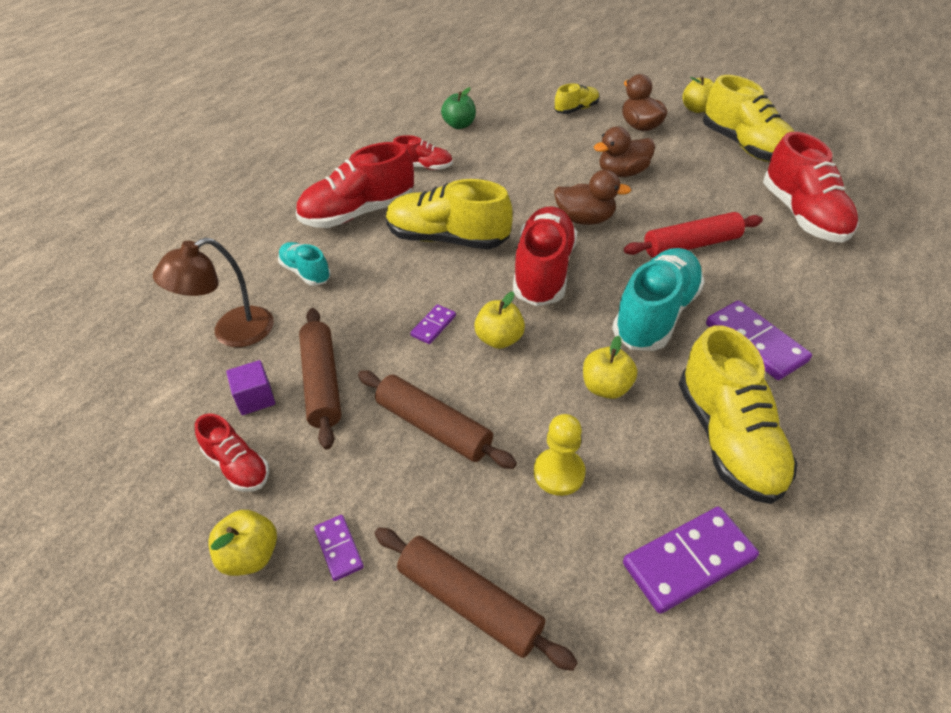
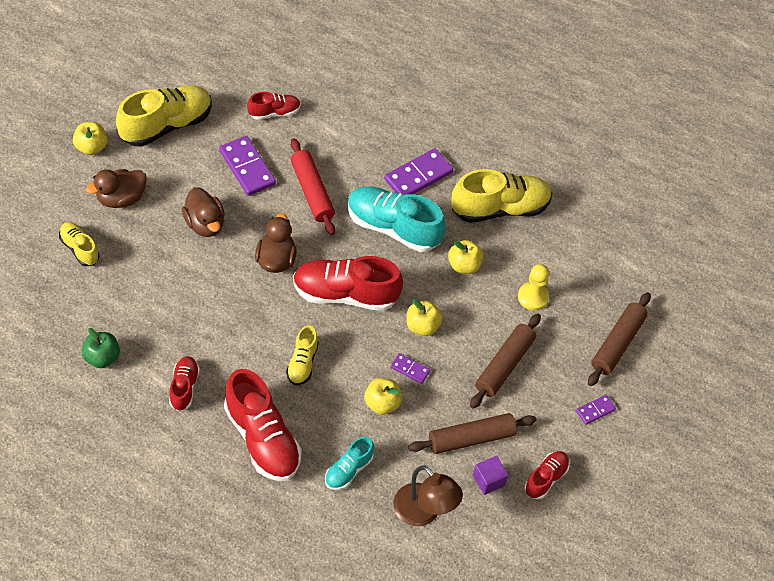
camera: 100 degrees left, 10 degrees up
(250, 555) = (605, 457): yellow apple -> yellow apple (382, 403)
(447, 239) = (302, 363): yellow shoe -> yellow shoe, size x0.53
(688, 561) = (581, 242): purple domino -> purple domino (247, 168)
(802, 215) = (274, 112): red shoe -> red shoe, size x0.53

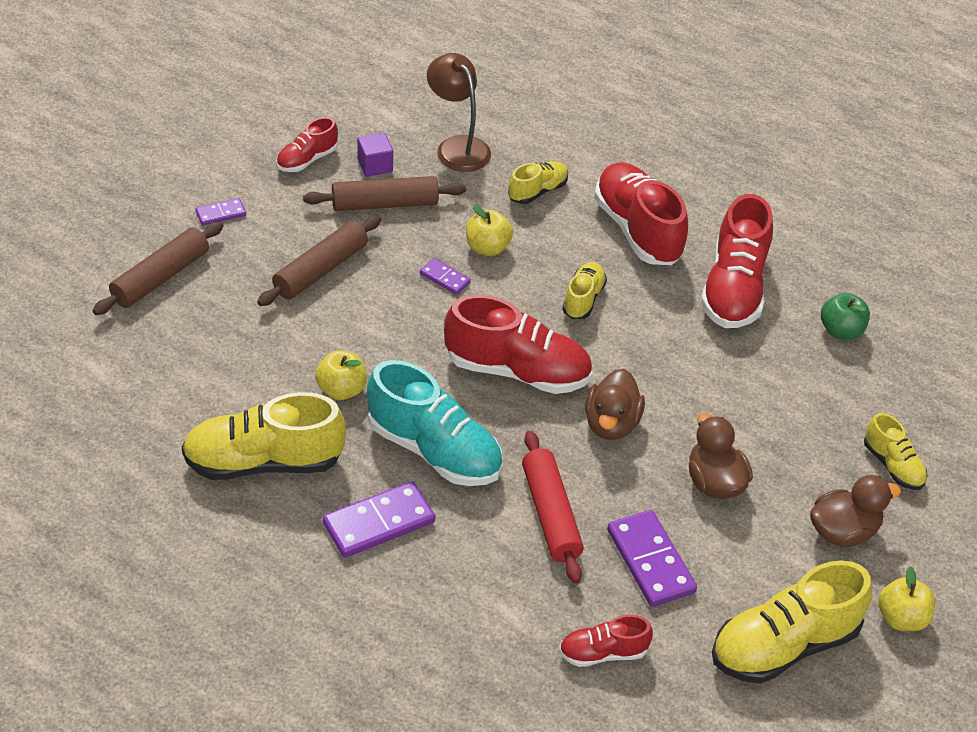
camera: 170 degrees left, 10 degrees down
(184, 387) = (734, 289): red shoe -> red shoe, size x1.88
(348, 470) = (537, 191): turquoise shoe -> yellow shoe
(422, 326) = (418, 323): yellow apple -> none
(533, 297) = (255, 341): yellow pawn -> none

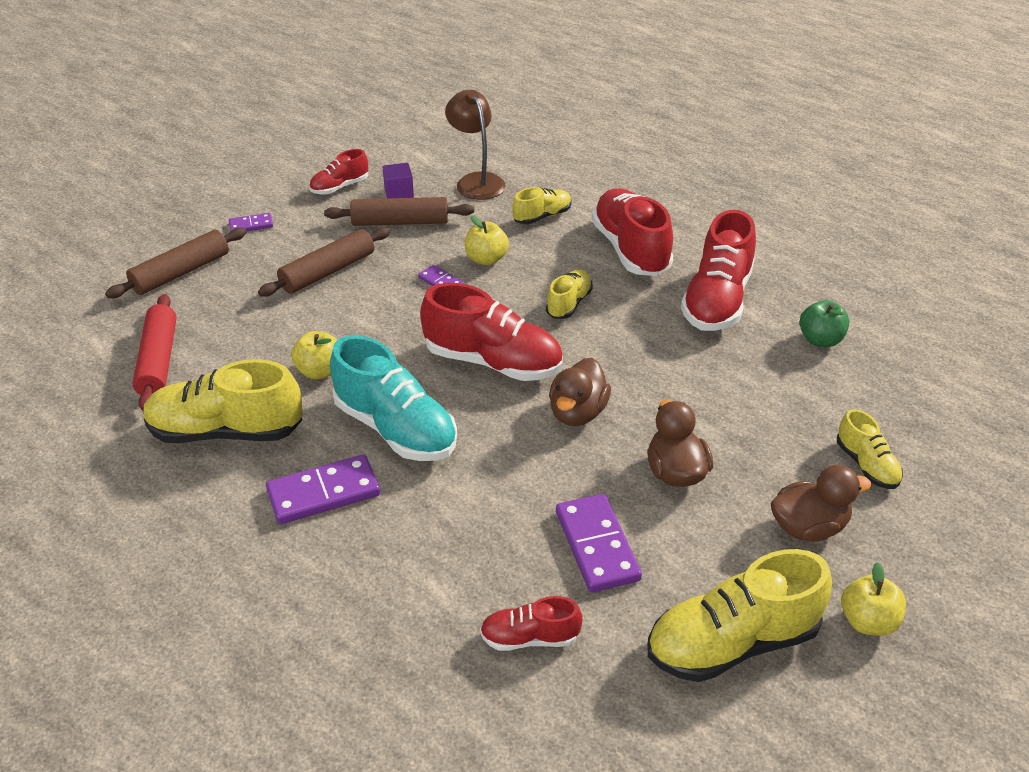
camera: 10 degrees right, 5 degrees down
(551, 514) = (500, 494): red rolling pin -> red rolling pin (158, 360)

